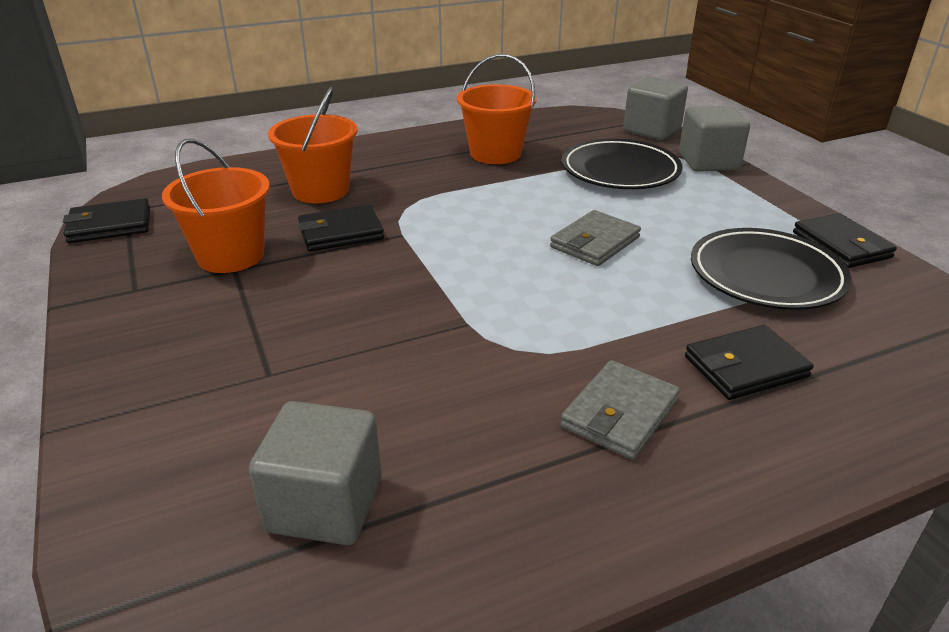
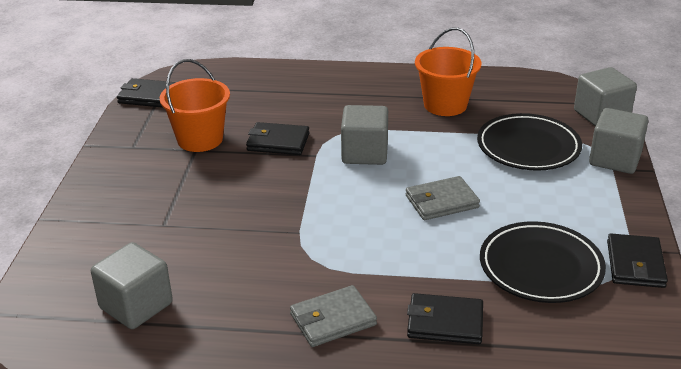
camera: 30 degrees right, 0 degrees up
(320, 190) = (292, 104): orange bucket -> none
(458, 218) = (364, 153): none -> grey cube

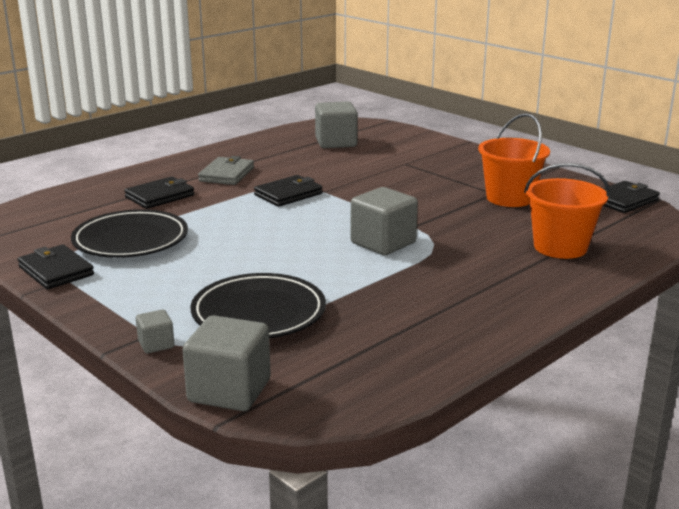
camera: 130 degrees right, 10 degrees down
(278, 142) = (459, 220): black wallet -> black wallet (288, 194)
(442, 202) = (263, 242): grey wallet -> none
(445, 105) = (407, 312): orange bucket -> orange bucket (560, 247)
(614, 159) = (156, 344): grey cube -> grey cube, size x0.50

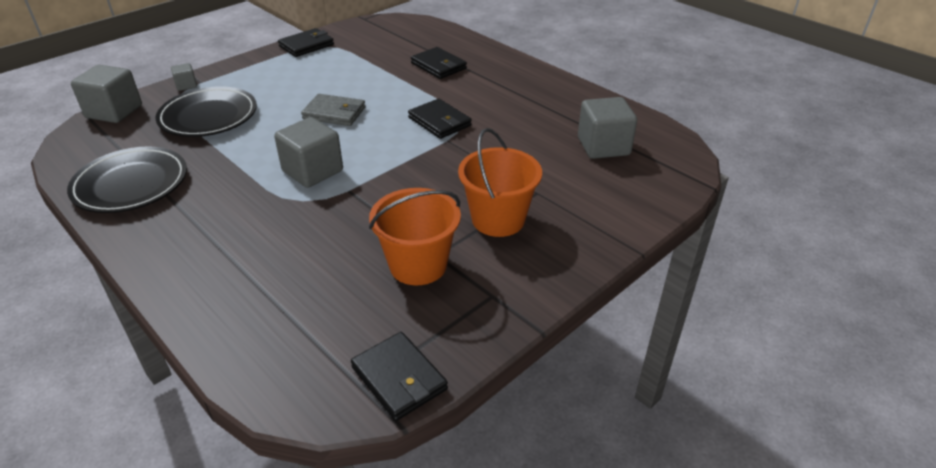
camera: 90 degrees right, 15 degrees up
(130, 240) = (350, 63): black plate -> black plate (131, 185)
(226, 174) = (492, 90): grey wallet -> grey wallet (334, 113)
(560, 247) = (266, 287): orange bucket -> orange bucket (498, 219)

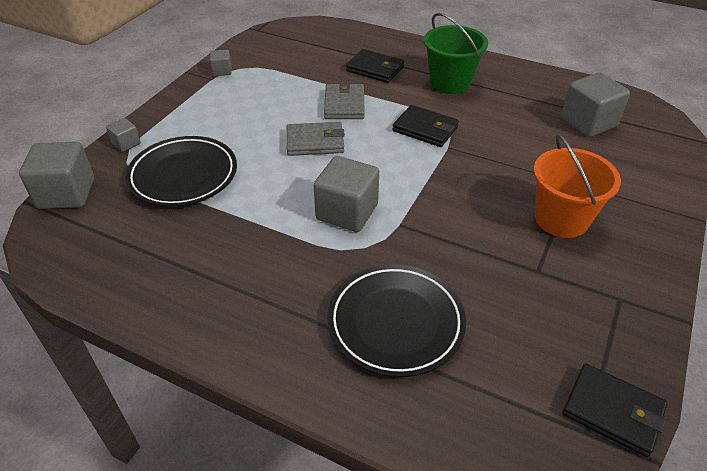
camera: 20 degrees left, 5 degrees up
(131, 185) = (162, 278): black plate -> black plate (395, 323)
(306, 45) = (222, 71): black wallet -> grey cube
(385, 89) = (344, 105): none -> grey wallet
(418, 265) = (531, 287): orange bucket -> none
(498, 89) = (450, 82): none -> green bucket

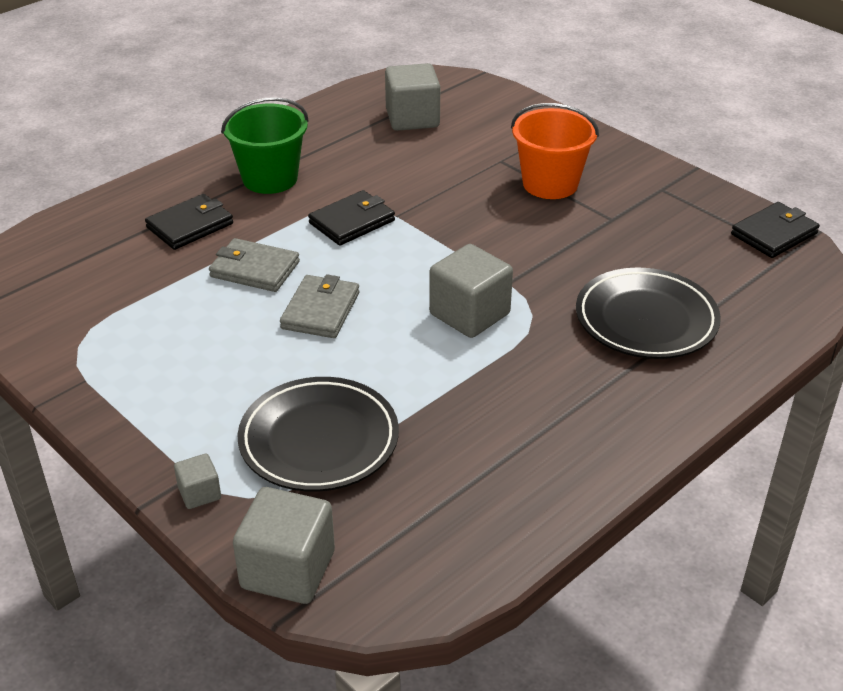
camera: 70 degrees left, 5 degrees down
(222, 71) = (71, 365): grey cube -> none

